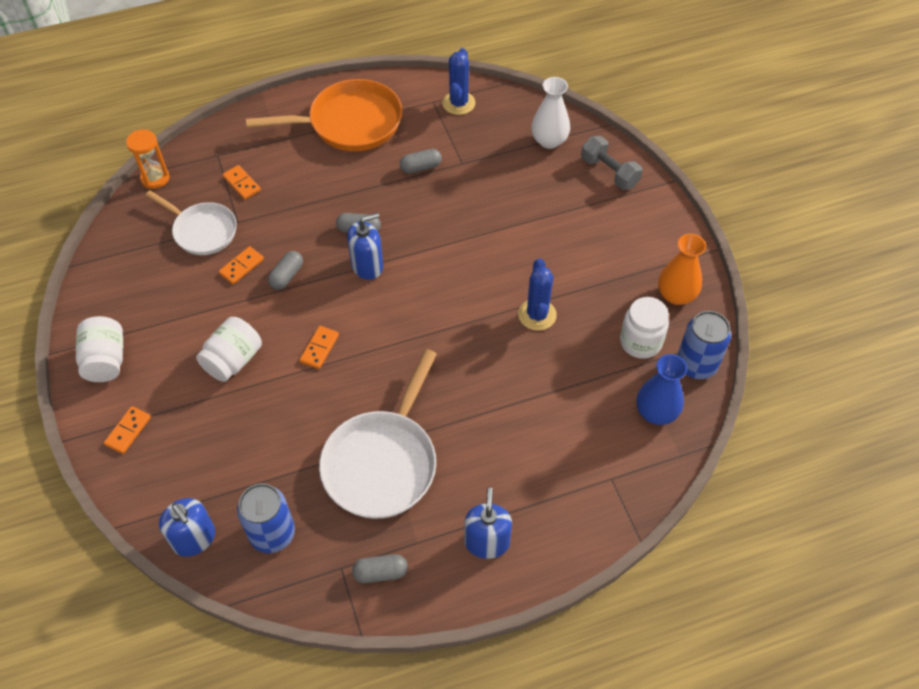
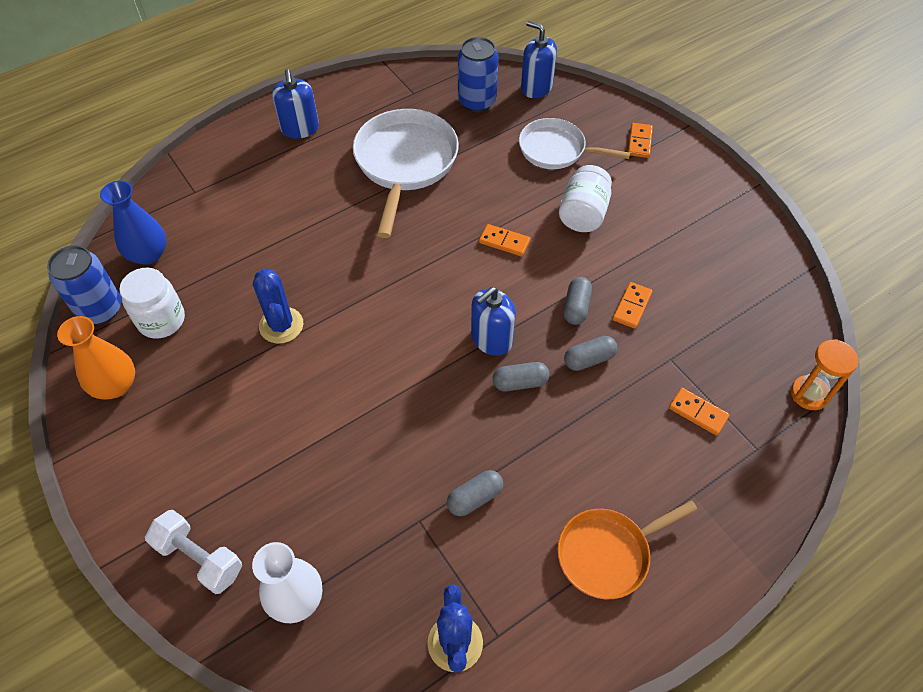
camera: 165 degrees right, 0 degrees up
(106, 360) = (702, 189): white jar -> none
(202, 231) = (703, 338): white pan -> white pan (556, 150)
(319, 348) = (504, 242): orange domino -> orange domino turned 75 degrees counterclockwise
(349, 123) = (608, 553): orange pan -> orange pan, size x0.64
(380, 573) = (381, 95): grey capsule -> grey capsule (589, 359)
(609, 172) = (199, 558): grey dumbbell -> white dumbbell

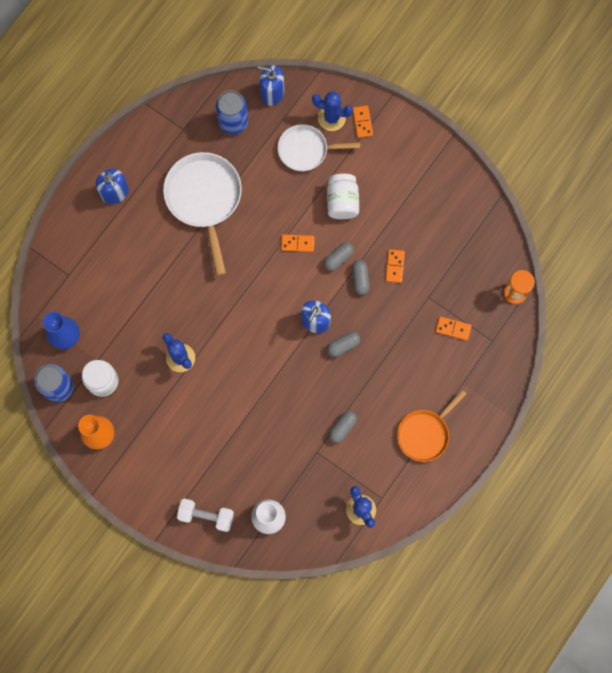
camera: 20 degrees left, 20 degrees up
(589, 359) = (379, 314): grey capsule -> grey capsule (338, 258)
(601, 128) = (331, 118): none -> blue cactus

